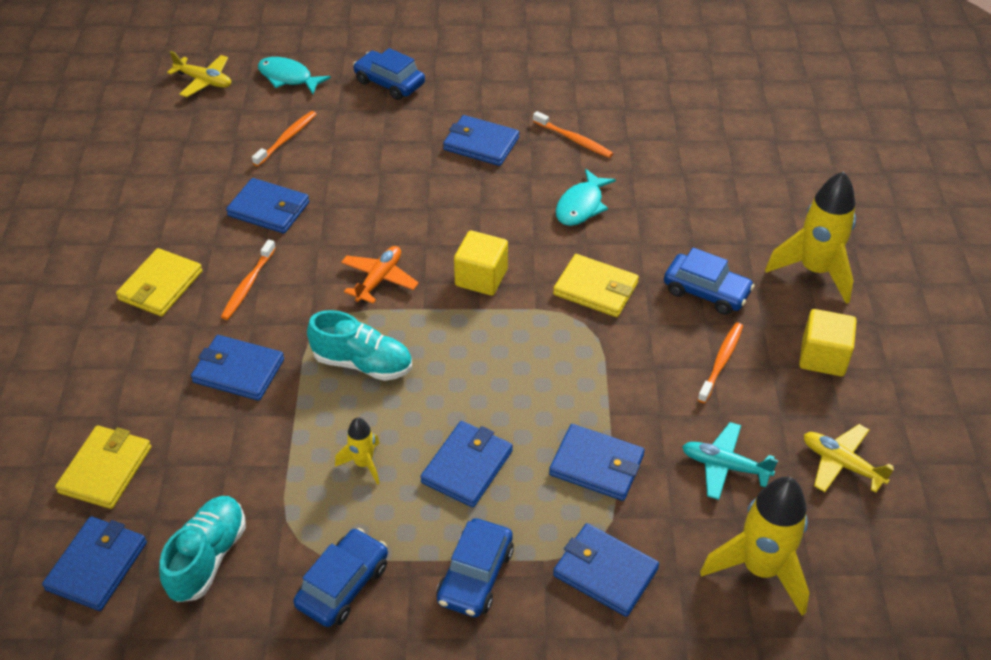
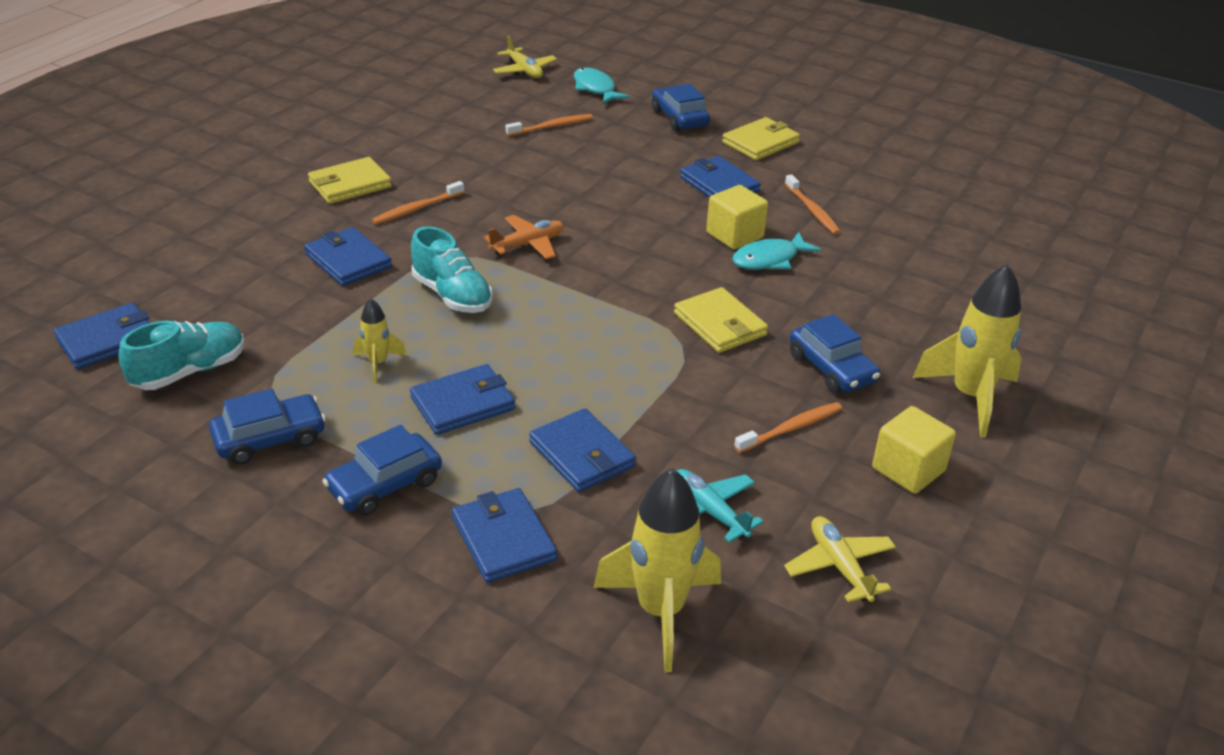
camera: 30 degrees right, 10 degrees down
(105, 469) = (182, 282): yellow wallet -> yellow wallet (760, 142)
(269, 209) = (487, 166): blue wallet -> none
(481, 277) = (619, 276): yellow cube -> yellow cube (734, 235)

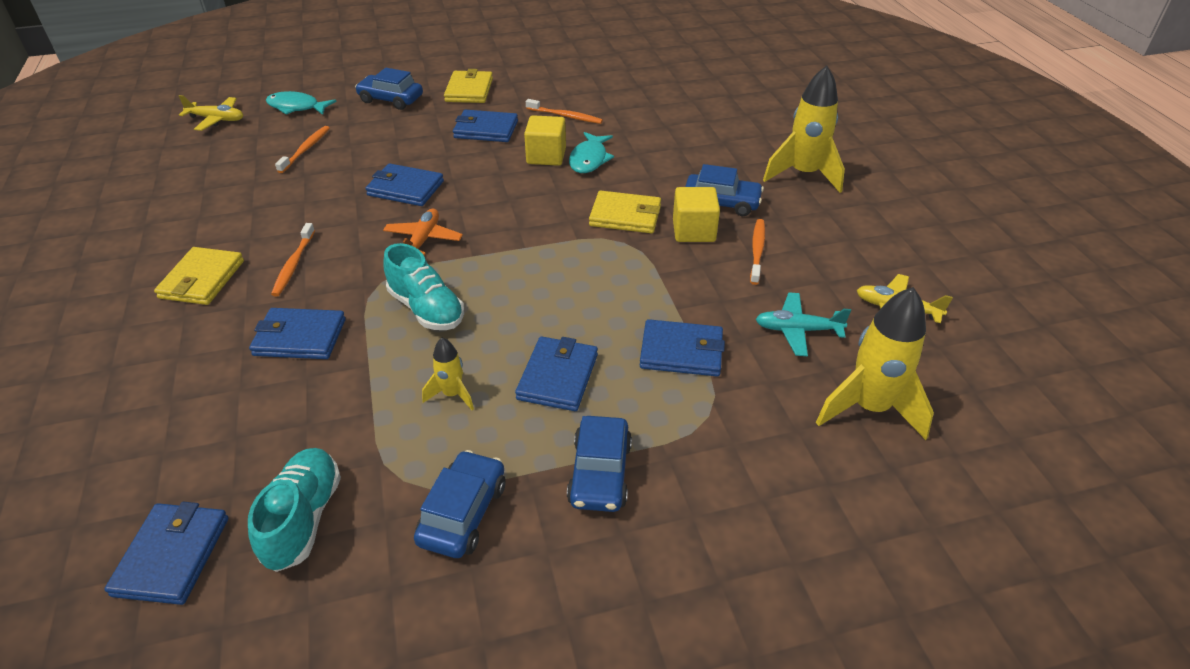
camera: 45 degrees left, 5 degrees up
(452, 295) = (426, 309): turquoise shoe -> turquoise shoe turned 45 degrees clockwise
(503, 539) = (727, 442): blue wallet -> blue wallet (405, 188)
(908, 469) = (840, 233): yellow cube -> yellow cube (693, 231)

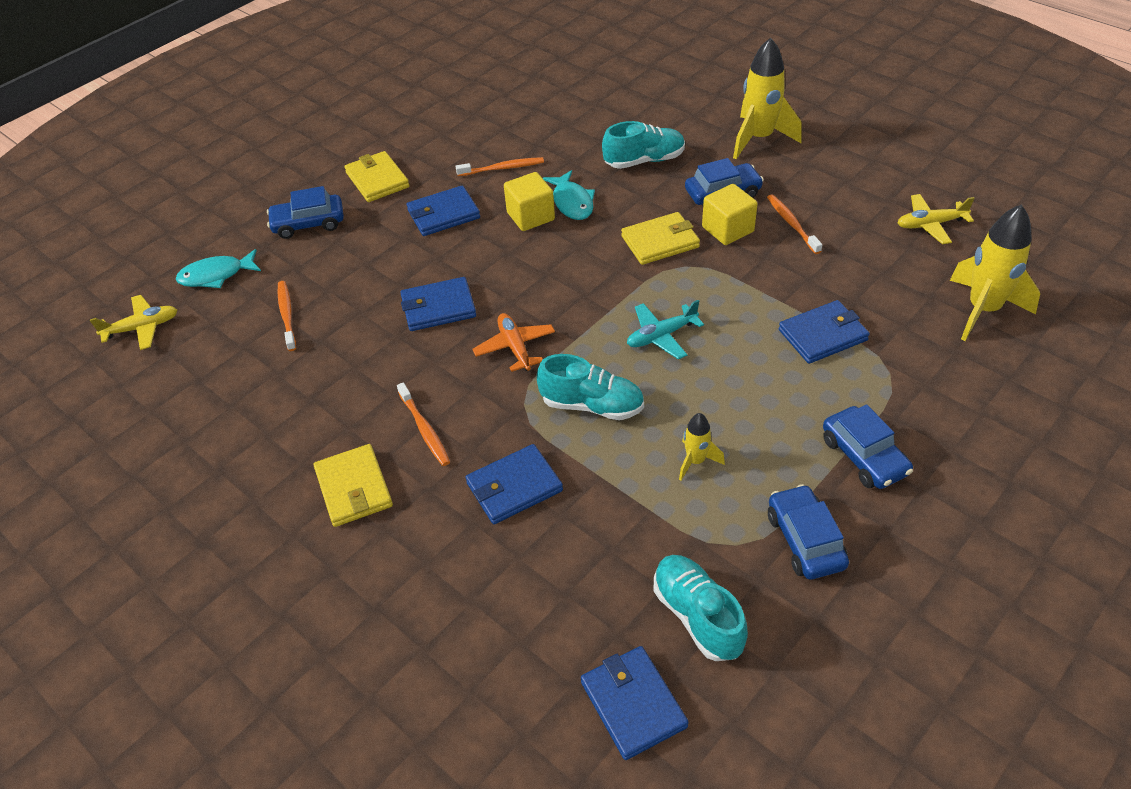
camera: 30 degrees left, 5 degrees up
(557, 376) = (757, 403): blue wallet -> none
(683, 153) = (644, 160): none -> turquoise shoe
(797, 330) = (883, 275): turquoise plane -> turquoise plane (661, 336)

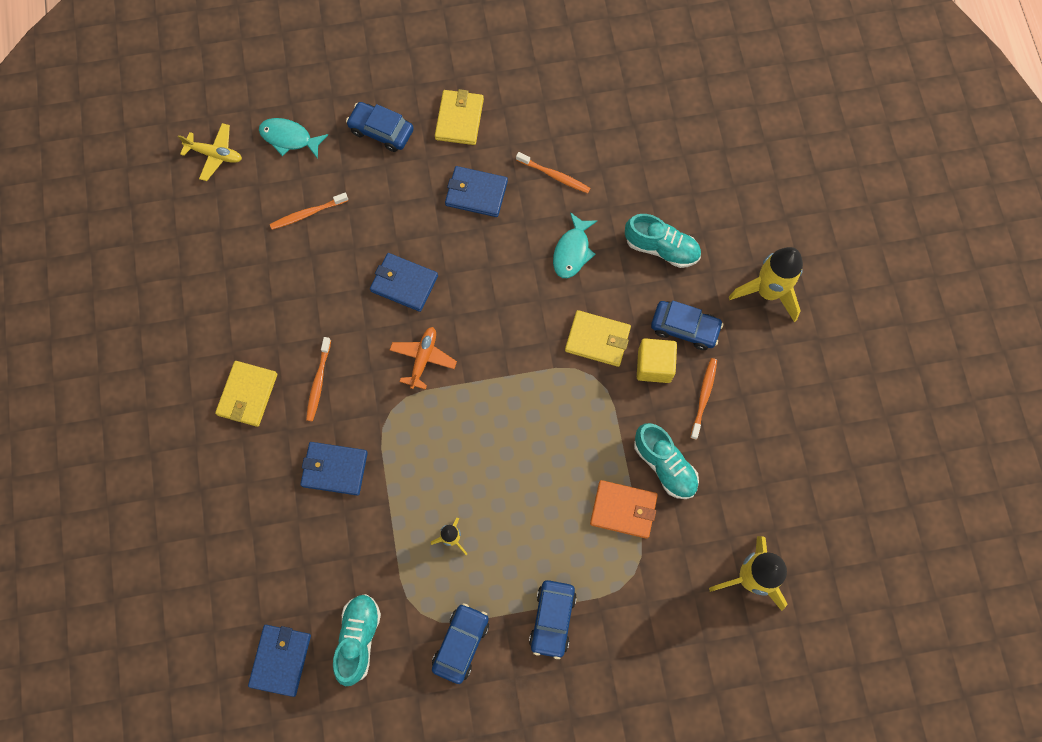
camera: 35 degrees right, 25 degrees up
(287, 315) = (307, 214): orange toothbrush -> orange toothbrush turned 135 degrees counterclockwise
(530, 216) = (532, 243): yellow cube -> none
(592, 405) = (429, 445): turquoise shoe -> turquoise shoe (664, 465)
(661, 336) = (521, 425): turquoise plane -> none
(823, 335) = (623, 509): blue wallet -> orange wallet
(930, 224) = (800, 477): yellow plane -> none

